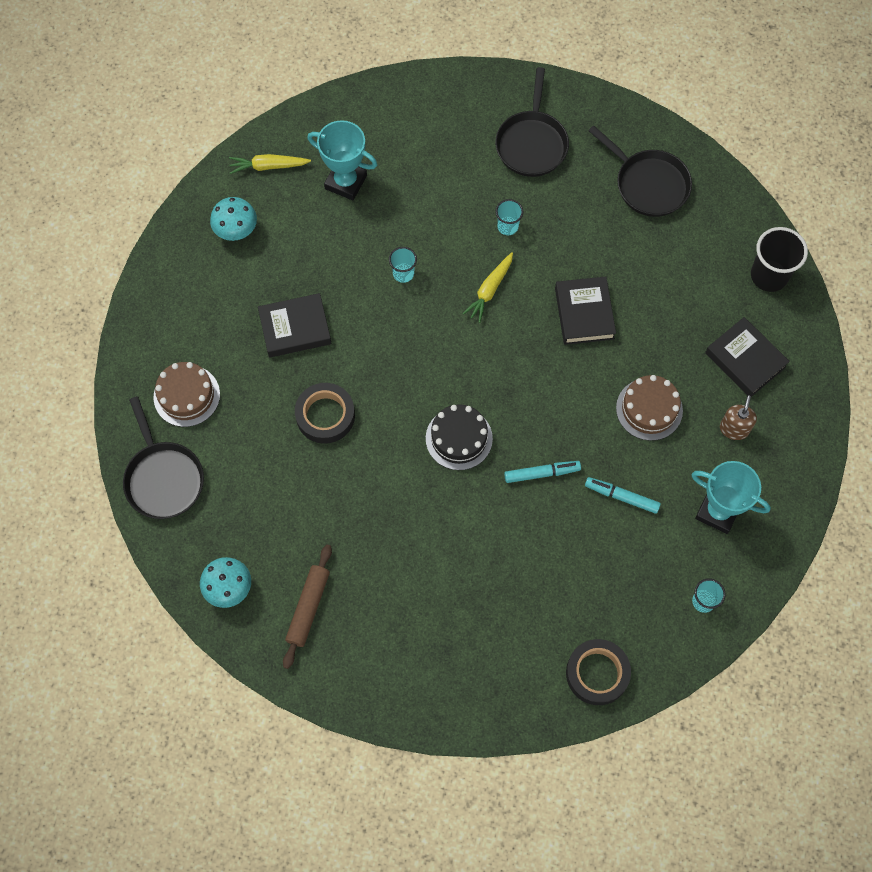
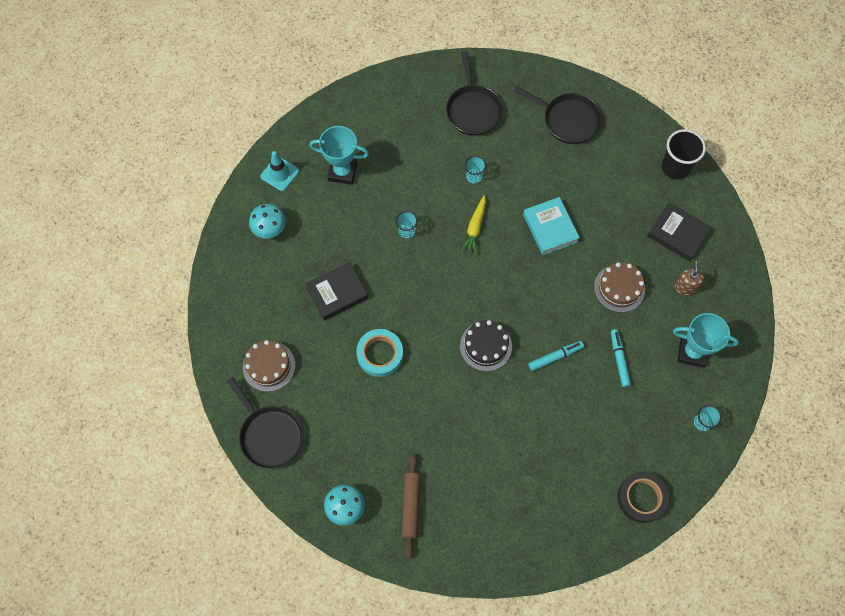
camera: 15 degrees left, 0 degrees up
(268, 166) = (280, 174): yellow carrot -> turquoise traffic cone
(325, 415) = (380, 354): black tape -> turquoise tape
(584, 313) = (550, 228): black book -> turquoise book
(621, 497) = (619, 359): turquoise marker -> turquoise marker turned 75 degrees clockwise

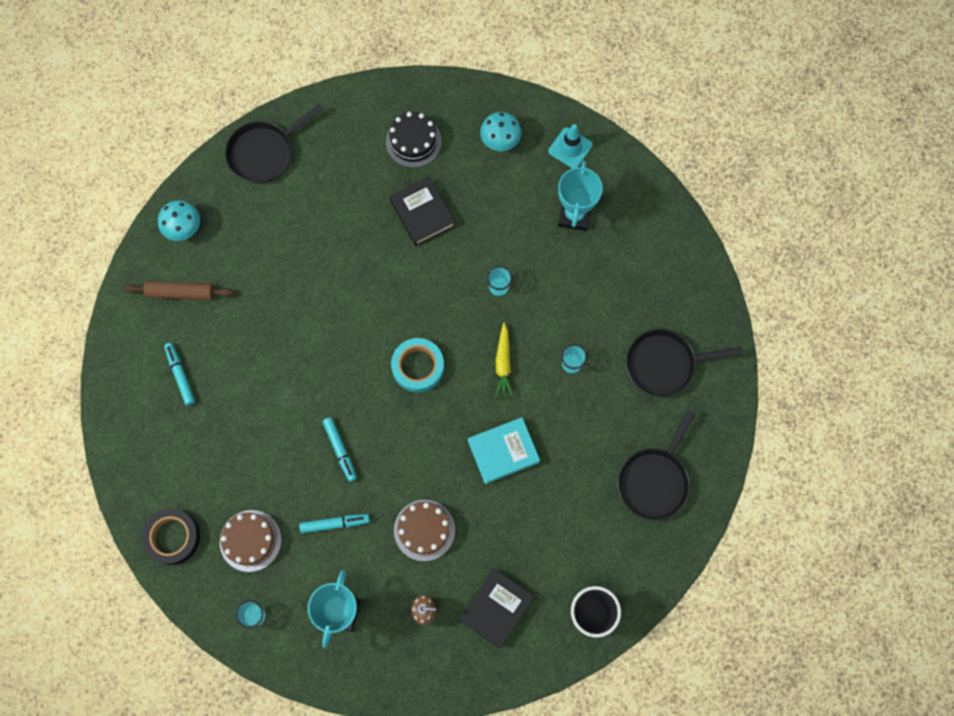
camera: 90 degrees right, 5 degrees up
(269, 366) = (339, 148): brown cake -> brown cake (250, 540)
(380, 354) = (349, 260): turquoise tape -> turquoise tape (418, 367)
(475, 228) = (503, 364): yellow carrot -> yellow carrot turned 105 degrees counterclockwise
(486, 346) = (355, 373): black cake -> black cake (413, 141)
(492, 501) = (180, 375): none -> turquoise marker

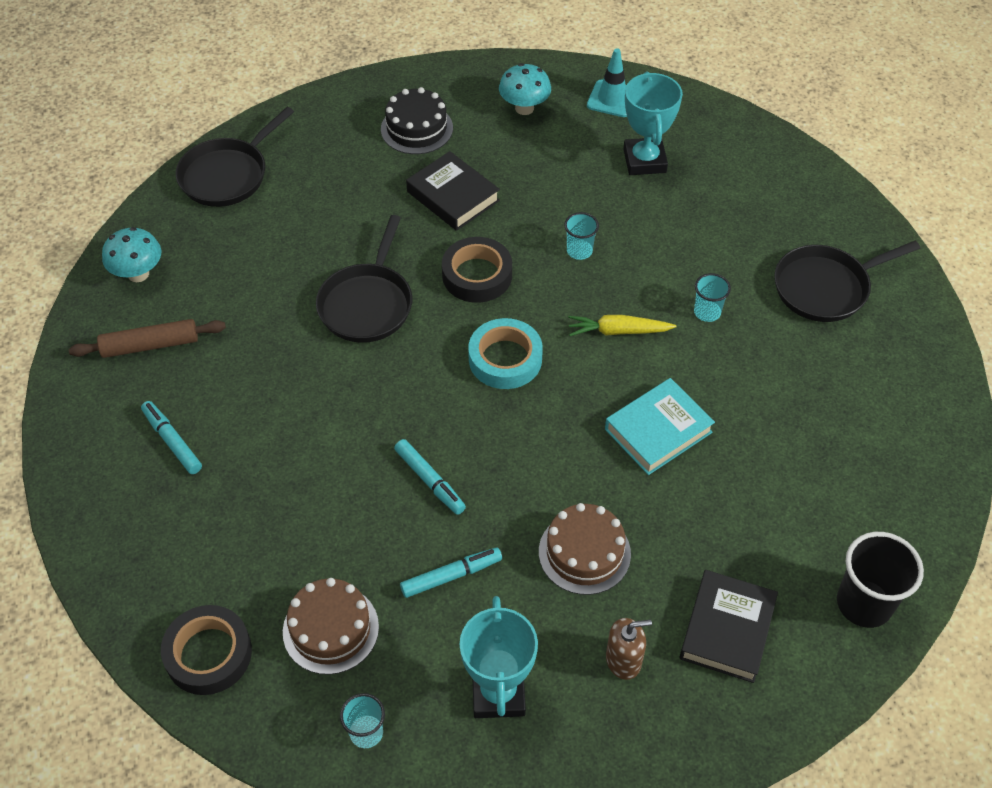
camera: 15 degrees left, 20 degrees down
(419, 290) = (477, 275): none -> black tape
(503, 364) = (618, 331): yellow carrot -> yellow carrot turned 105 degrees clockwise
(654, 480) = (874, 418): black pan -> black pan (367, 304)

